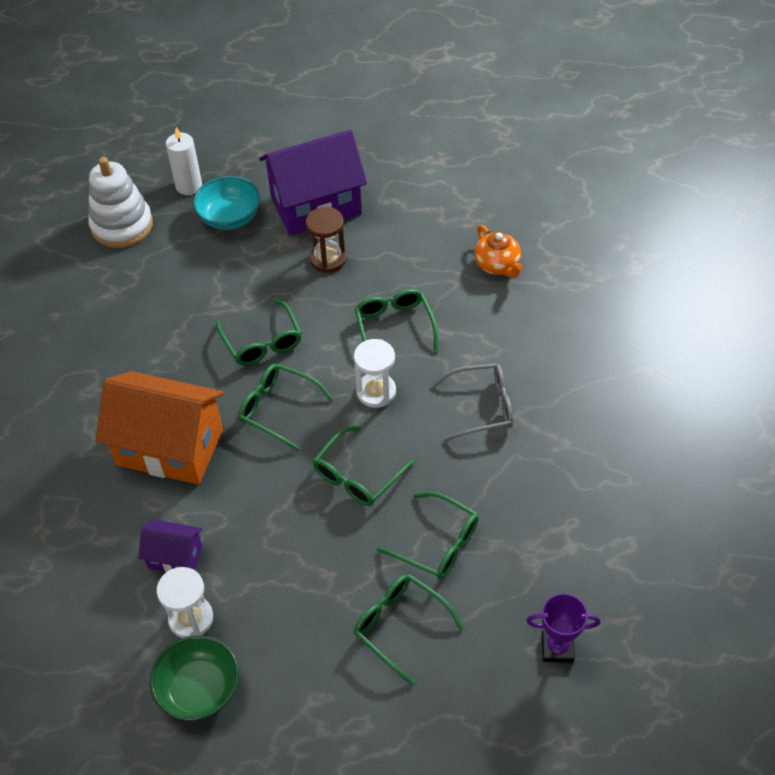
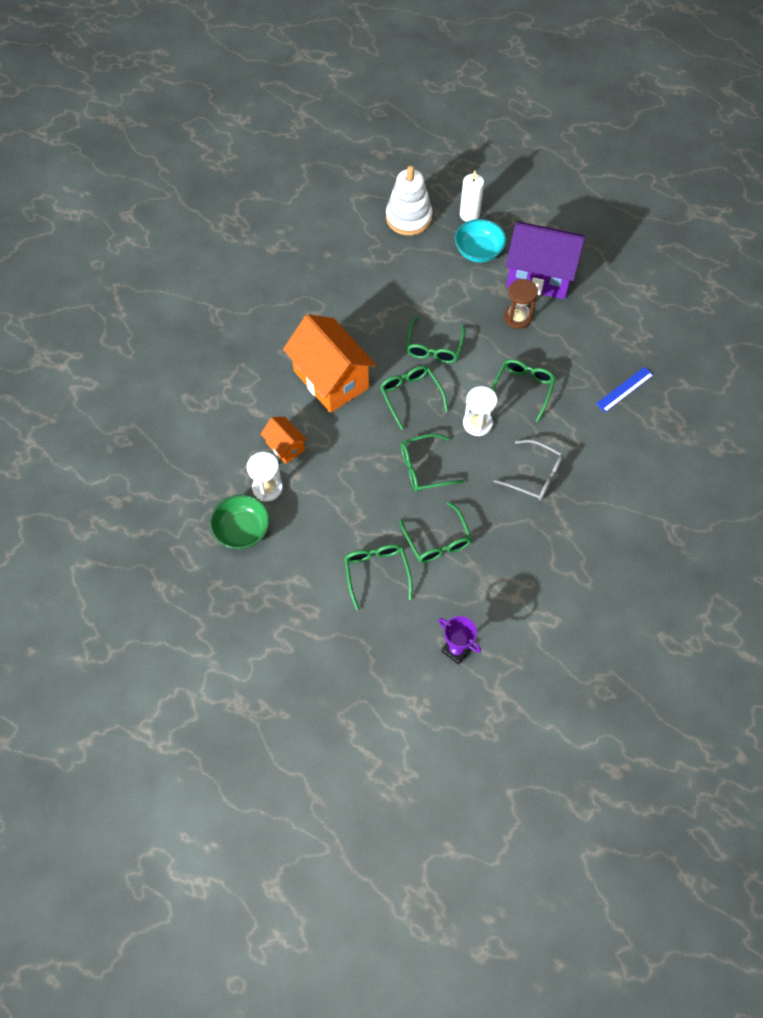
camera: 35 degrees right, 10 degrees up
(175, 557) = (285, 447): purple house -> orange house
(497, 265) = (624, 389): orange teapot -> blue ruler

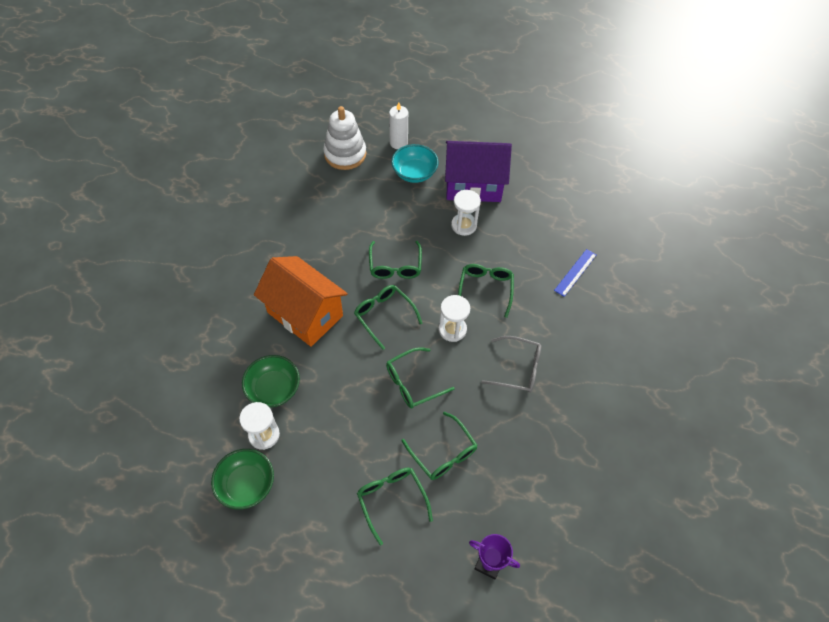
camera: 15 degrees left, 5 degrees down
(285, 447) = (274, 389): orange house -> green bowl
(517, 317) = (464, 225): brown hourglass -> white hourglass

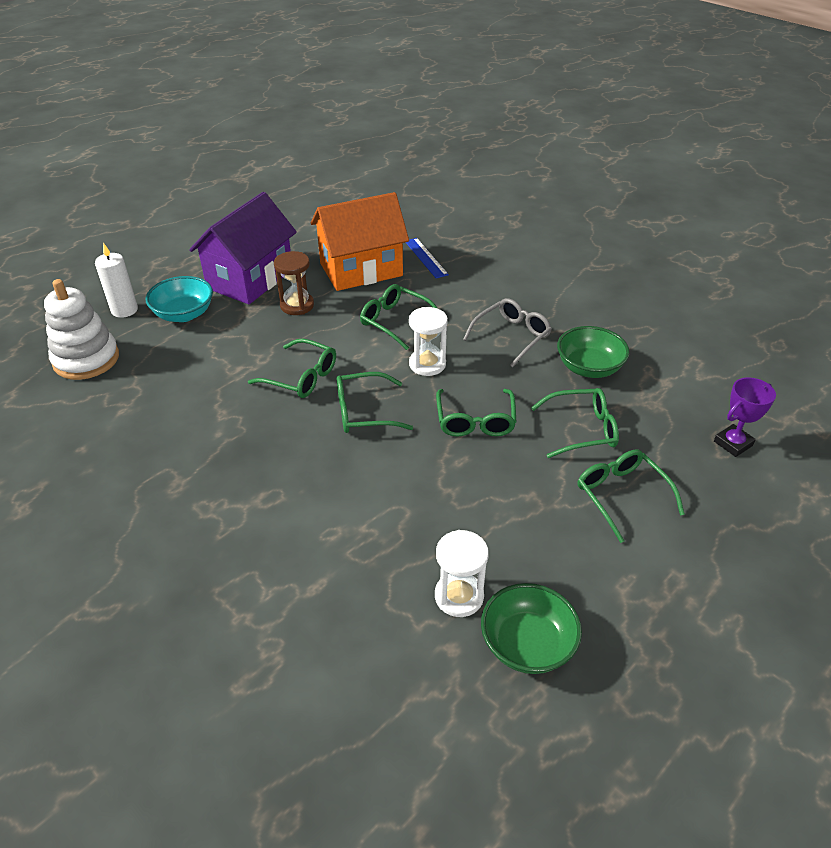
camera: 60 degrees left, 15 degrees down
(274, 389) = (393, 560): green bowl -> green bowl (589, 368)
(305, 314) = (299, 485): orange house -> orange house (361, 270)
(391, 500) = (622, 496): green glasses -> green glasses turned 60 degrees clockwise
(464, 225) = (297, 305): white hourglass -> brown hourglass

